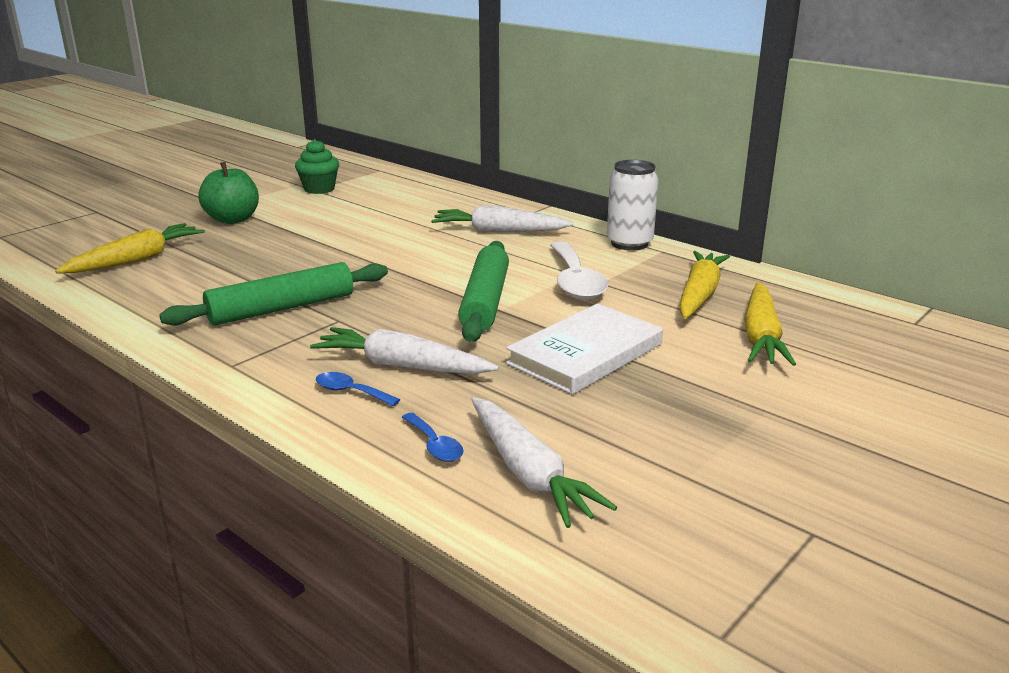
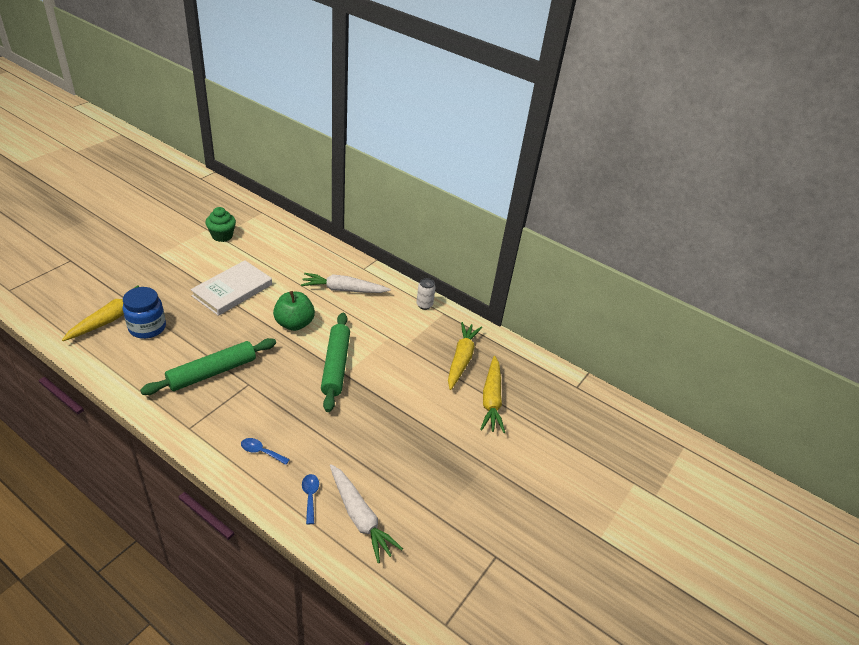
camera: 10 degrees left, 15 degrees up
(190, 267) = (147, 328): none -> blue jar
(233, 219) = (167, 272): green apple -> green apple (294, 324)
(402, 366) = (289, 428): white carrot -> none
(435, 445) = (310, 496): blue spoon -> blue spoon turned 150 degrees counterclockwise
(575, 281) = (390, 345): white spoon -> none
(585, 354) = (393, 416): white book -> white book (232, 290)
(629, 243) = (424, 305): white can -> white can, size x0.59

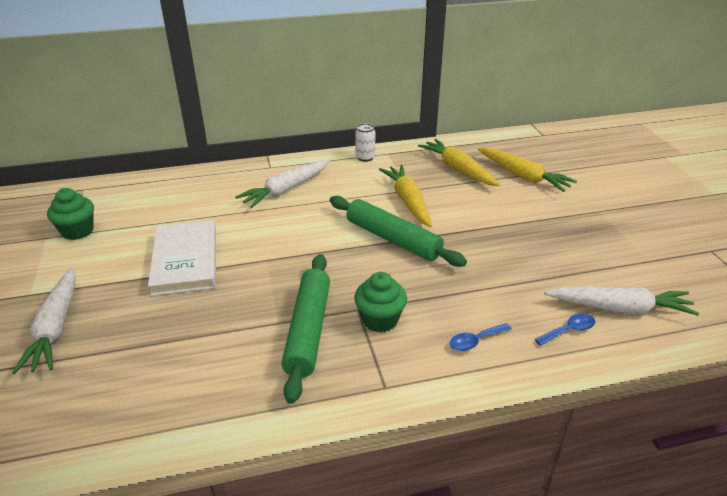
camera: 45 degrees left, 5 degrees down
(110, 319) = (93, 387): yellow carrot -> yellow carrot (408, 201)
(141, 279) = (56, 328): none -> white carrot
(147, 328) = (159, 357): blue jar -> none
(246, 398) = (380, 320): none -> green cupcake
(294, 324) = (298, 240): green apple -> none
(310, 496) = (569, 330): blue spoon -> blue spoon turned 120 degrees clockwise

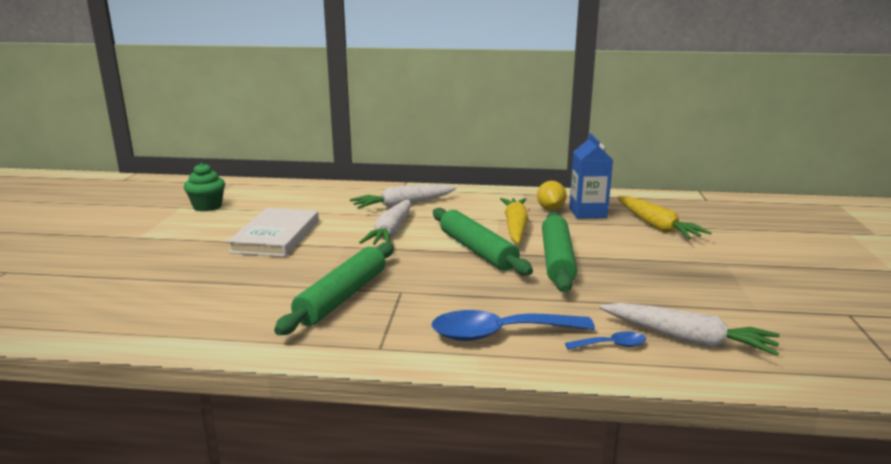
camera: 20 degrees right, 15 degrees down
(56, 328) = (139, 259): white carrot -> white carrot (391, 232)
(365, 157) = (498, 193): white can -> none
(380, 320) = (415, 302): green cupcake -> none
(424, 170) = (550, 209): none -> yellow lemon
(458, 169) = (588, 212): yellow carrot -> blue carton
(467, 236) = (556, 260): none -> green rolling pin
(475, 341) = (500, 334): blue spoon -> blue spoon, size x2.07

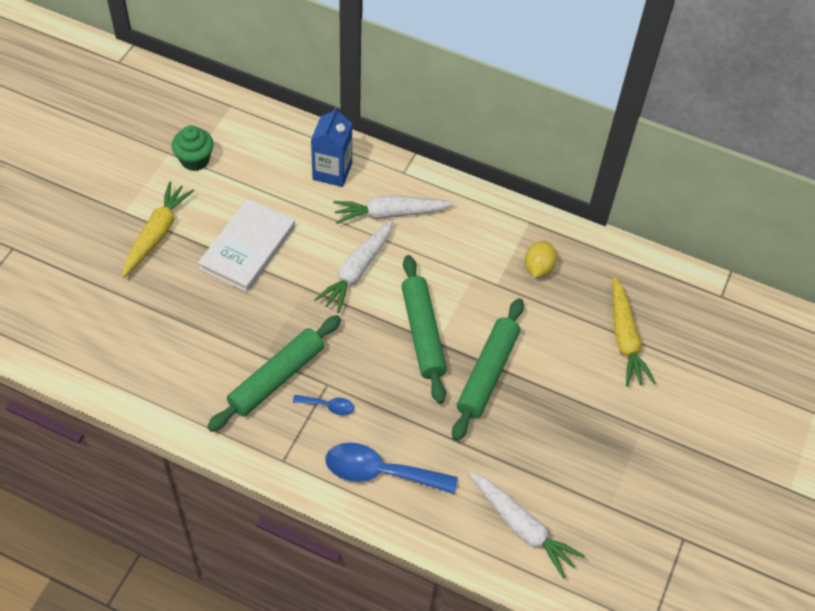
camera: 15 degrees right, 35 degrees up
(515, 227) = (481, 298): yellow carrot -> yellow carrot (157, 234)
(588, 212) = (572, 288): blue carton -> blue carton (332, 171)
(611, 345) = (458, 515): blue spoon -> blue spoon (328, 406)

